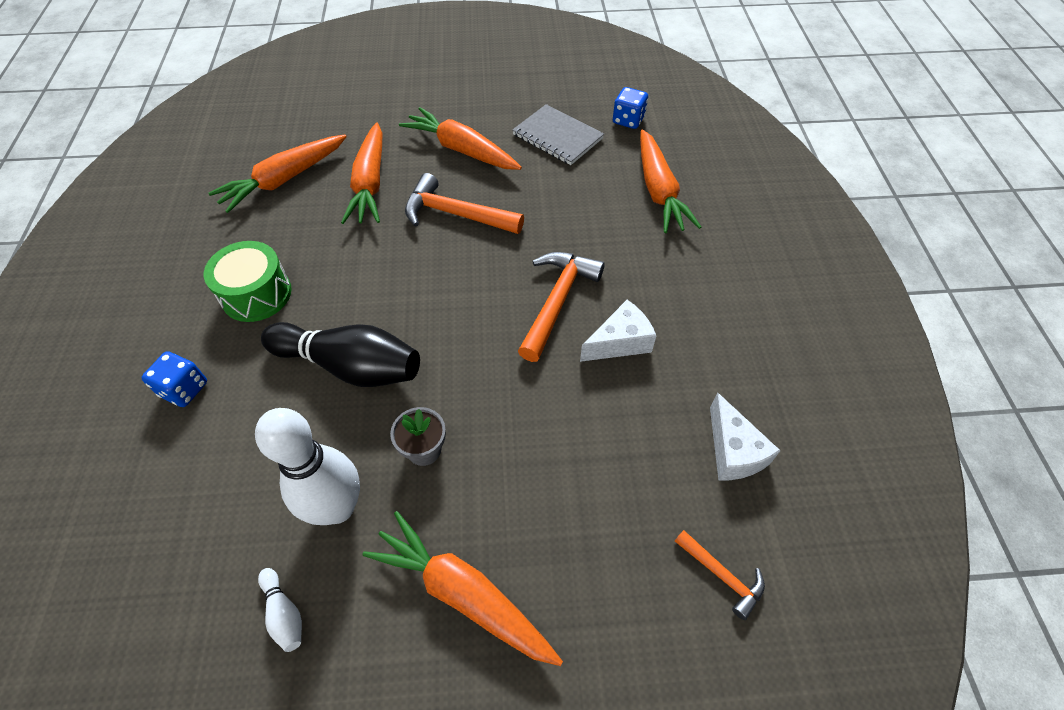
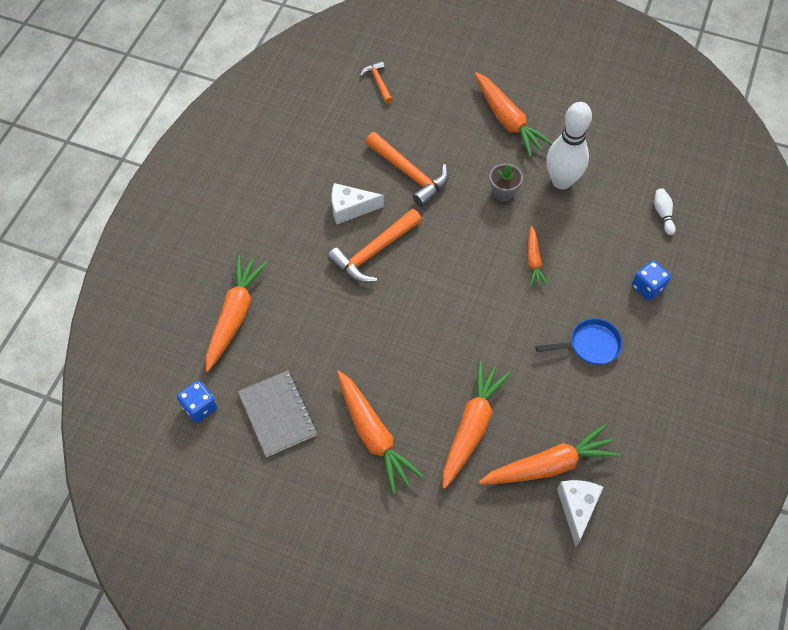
camera: 155 degrees left, 5 degrees up
(256, 294) = (590, 345): green drum -> blue pan
(284, 613) = (599, 145): white bowling pin -> white bowling pin (663, 214)
(350, 366) = (533, 261): black bowling pin -> orange carrot
(456, 214) = (411, 360): orange hammer -> orange hammer (409, 174)
(733, 451) = (330, 127): white cheese -> white cheese (577, 508)

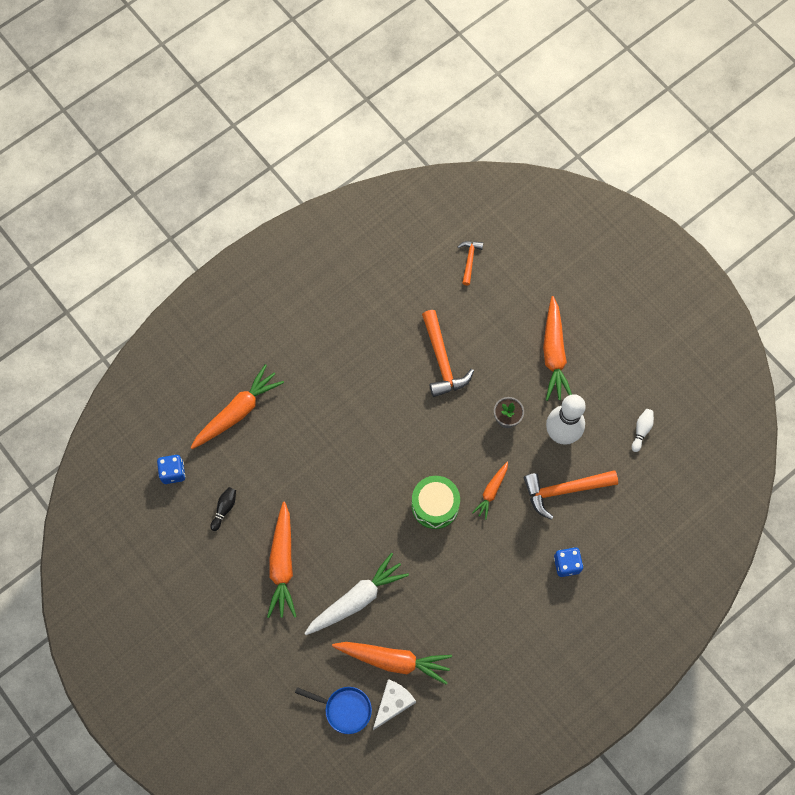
camera: 30 degrees right, 10 degrees up
(278, 414) = (224, 509): grey notebook -> black bowling pin
(350, 208) = (376, 367): white cheese -> none
(374, 252) = (372, 415): orange hammer -> orange hammer (564, 490)
(471, 427) = (357, 599): orange carrot -> white carrot
(489, 300) = (435, 505): none -> green drum
(590, 345) = (488, 586): blue pan -> blue pan (344, 709)
(663, 214) = (624, 509): white bowling pin -> white bowling pin (641, 430)

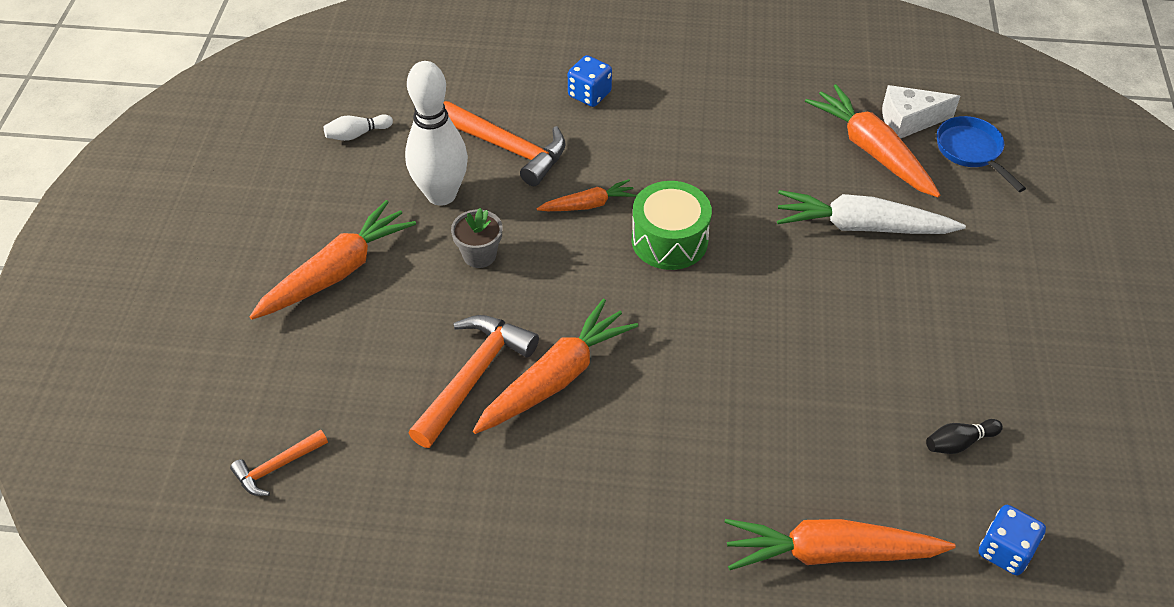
camera: 135 degrees left, 20 degrees down
(282, 564) = (928, 323): orange carrot -> orange carrot (556, 378)

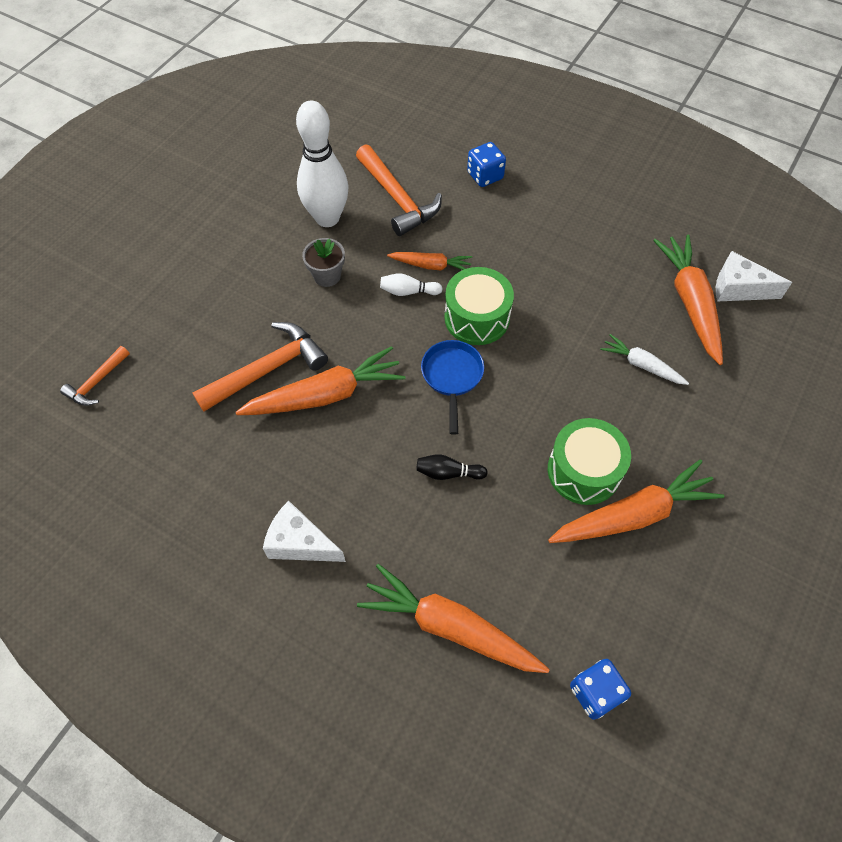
camera: 25 degrees right, 10 degrees up
(277, 467) = (97, 382): orange hammer -> orange hammer turned 45 degrees counterclockwise
(337, 272) = (220, 251): orange carrot -> orange carrot (633, 515)
(357, 134) = (295, 149): white bowling pin -> white bowling pin (408, 291)
(623, 538) = (300, 543): none -> white cheese
(862, 226) = (641, 365): white carrot -> white carrot, size x0.56
(868, 348) = (583, 470): none -> green drum
(959, 443) = (612, 583): black bowling pin -> black bowling pin (448, 473)
(971, 151) = (778, 335): blue pan -> blue pan (452, 377)

